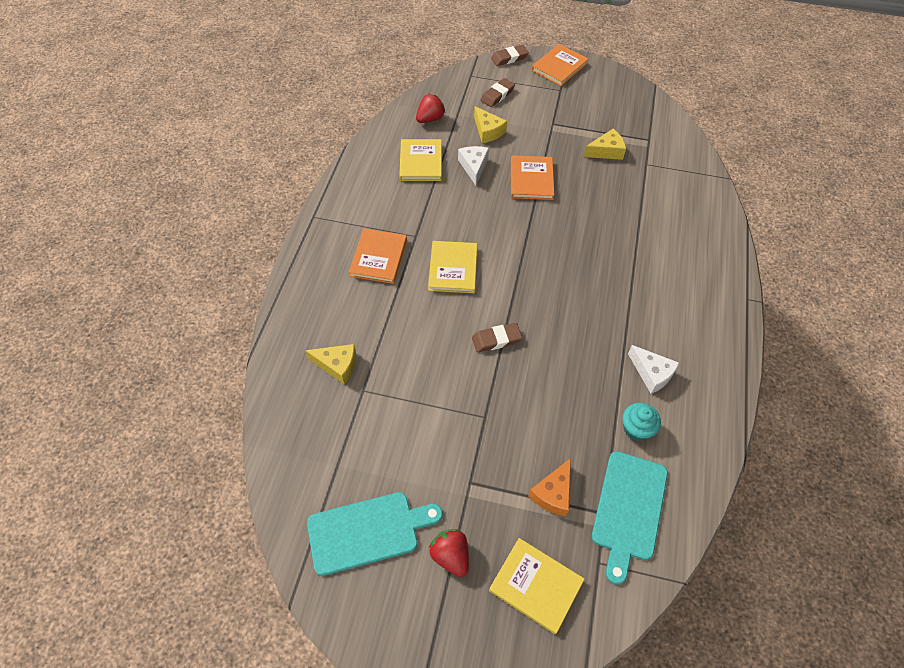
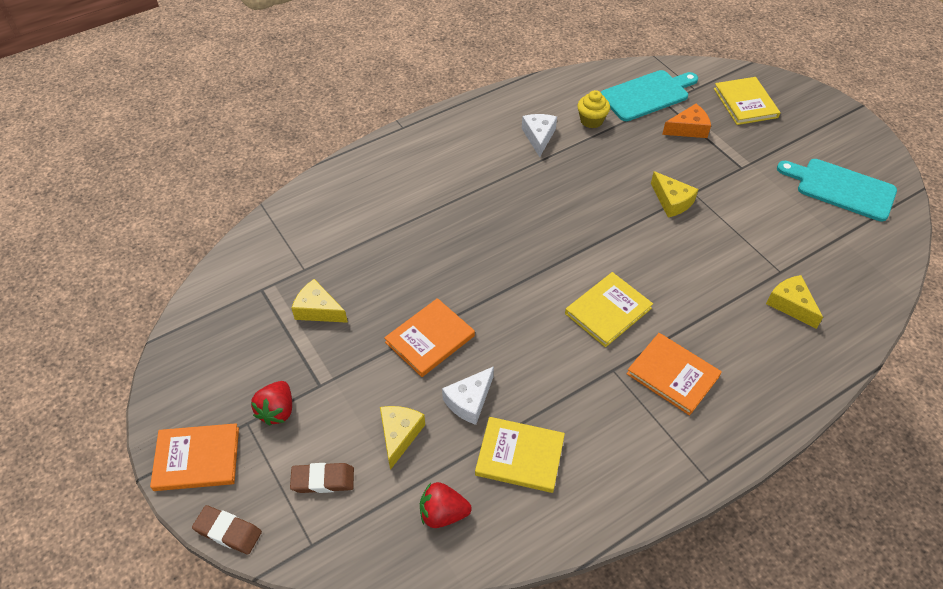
camera: 135 degrees left, 5 degrees down
(378, 257) = (672, 375): orange book -> orange book turned 75 degrees clockwise
(421, 162) = (520, 456): yellow book -> yellow book turned 60 degrees clockwise
(450, 555) = (790, 144): red strawberry -> red strawberry (277, 411)
(493, 393) = (672, 201): none -> yellow cheese
(496, 339) = (630, 231): brown eraser -> none
(636, 429) = (591, 120): turquoise cupcake -> yellow cupcake

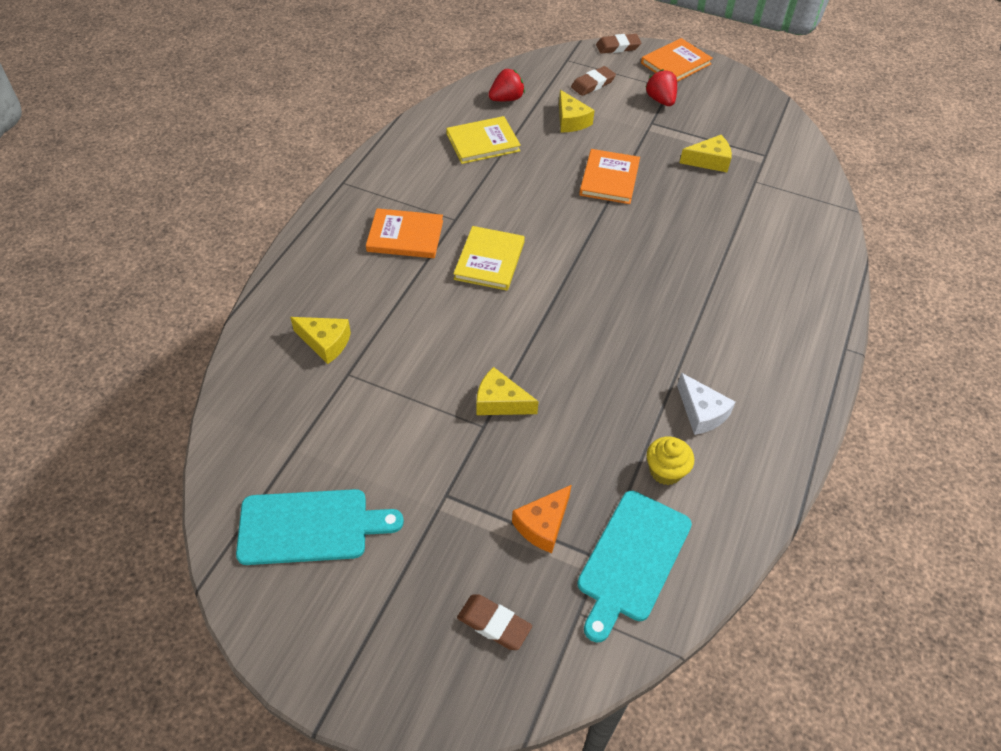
camera: 145 degrees right, 0 degrees up
(469, 401) = (544, 156): white cheese -> none
(745, 103) = (494, 624): yellow book -> brown eraser

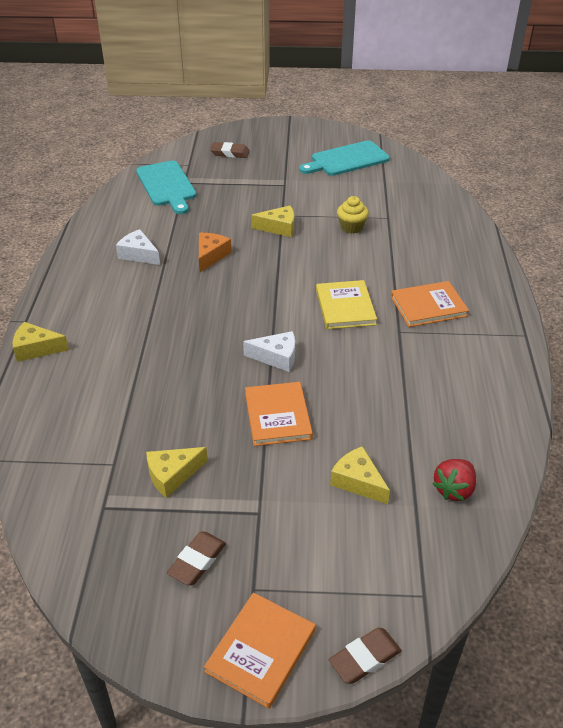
camera: 160 degrees right, 10 degrees down
(325, 342) = (418, 228): yellow cheese -> yellow cheese (36, 349)
(483, 142) = (434, 418): yellow book -> none
(543, 525) = (222, 186): orange cheese -> orange cheese (211, 256)
(587, 228) = (276, 357): none -> white cheese
(593, 84) = (363, 556): brown eraser -> brown eraser (197, 561)
(632, 559) = (167, 185): turquoise cutting board -> turquoise cutting board turned 150 degrees clockwise
(660, 100) = (259, 558): red strawberry -> none
(665, 471) = (157, 222): yellow cupcake -> yellow cupcake (351, 227)

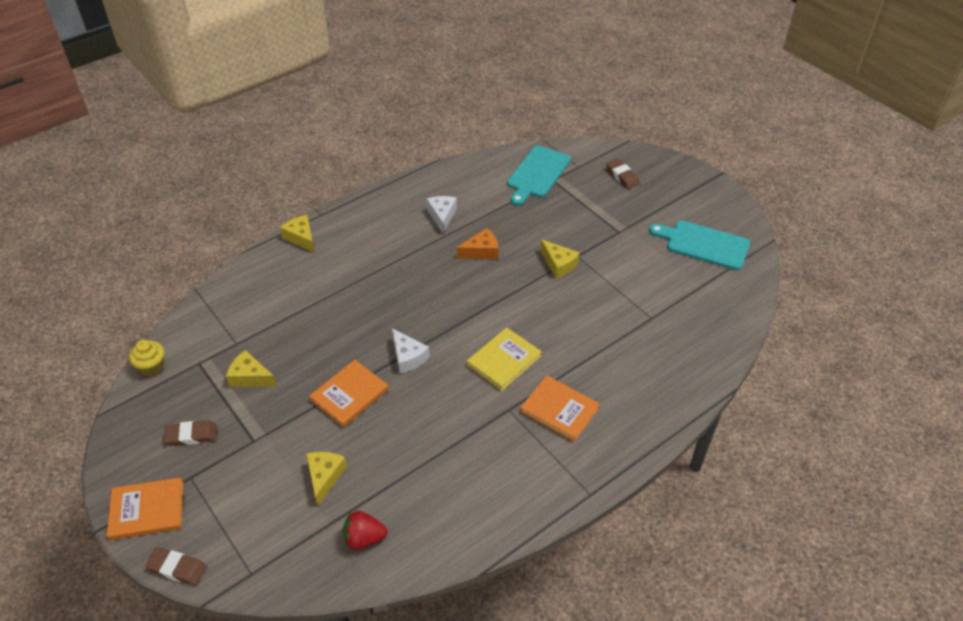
camera: 50 degrees right, 5 degrees up
(351, 227) = (610, 304): yellow cupcake -> yellow cupcake (152, 367)

